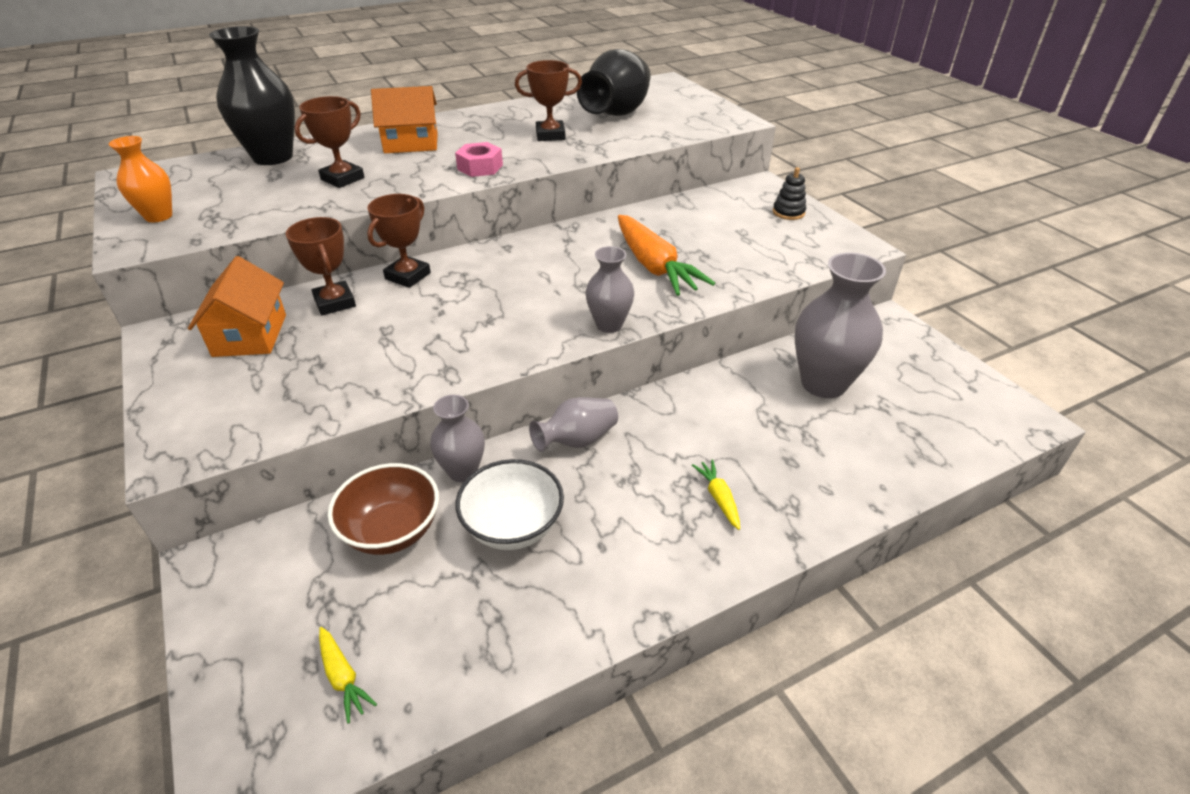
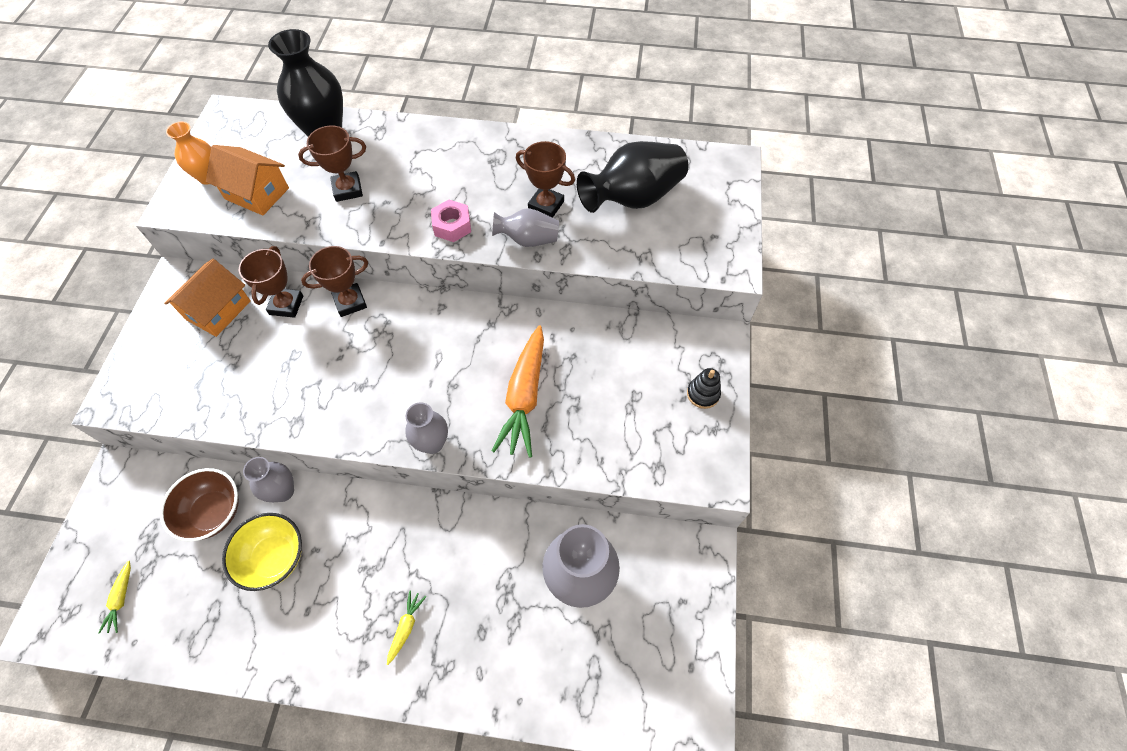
camera: 35 degrees right, 20 degrees up
(411, 143) = (431, 162): orange house -> orange house (257, 193)
(513, 526) = (274, 558): white bowl -> yellow bowl
(577, 440) = (367, 513): grey vase -> grey vase (528, 240)

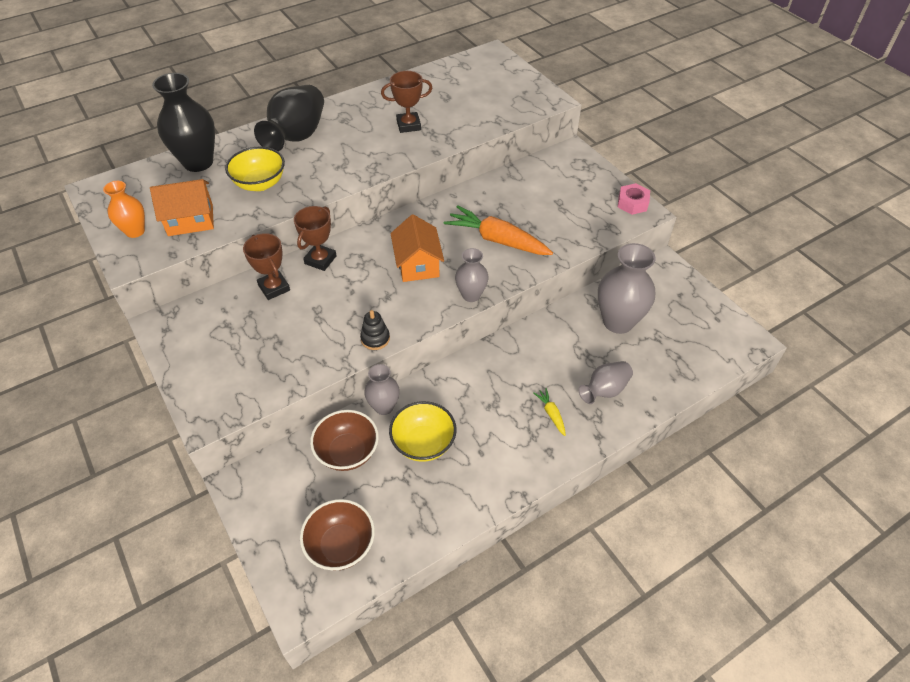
camera: 40 degrees left, 10 degrees down
(121, 599) = (341, 545): yellow carrot -> brown bowl
(218, 310) = (223, 320): orange house -> orange house (418, 264)
(347, 189) = (260, 183): brown trophy -> yellow bowl
(452, 226) = (361, 165): pink nut -> pink nut (632, 203)
(524, 397) = (497, 240): orange carrot -> orange carrot turned 150 degrees clockwise
(528, 240) = (420, 147): grey vase -> grey vase (604, 390)
(633, 198) = (457, 96): black vase -> black vase (297, 136)
(703, 394) = (592, 180): black stacking toy -> black stacking toy (375, 338)

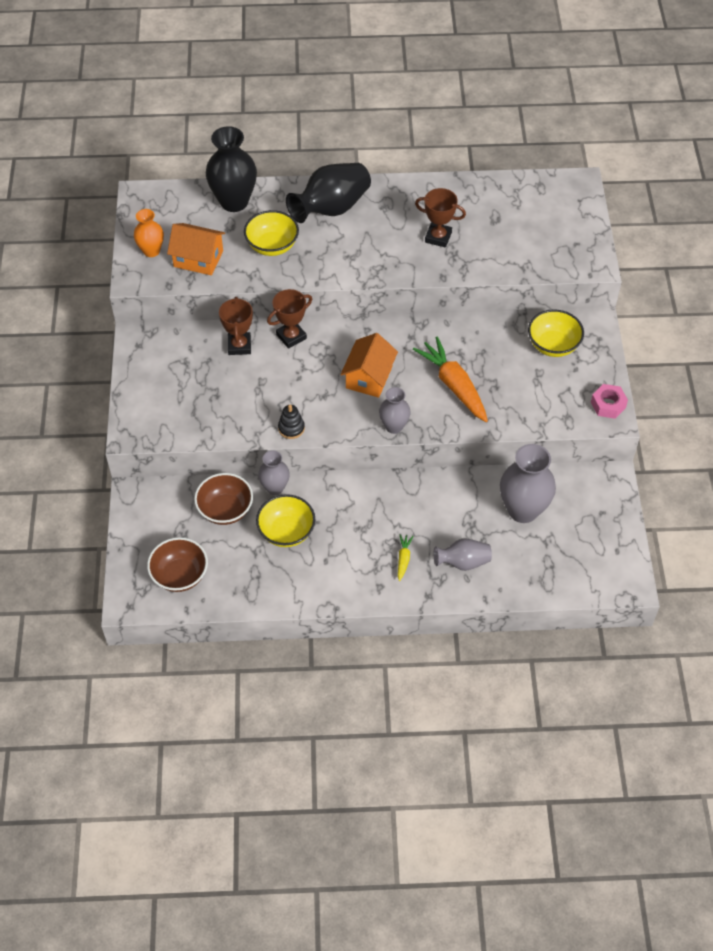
camera: 30 degrees right, 5 degrees up
(553, 178) = (553, 345): none -> yellow bowl

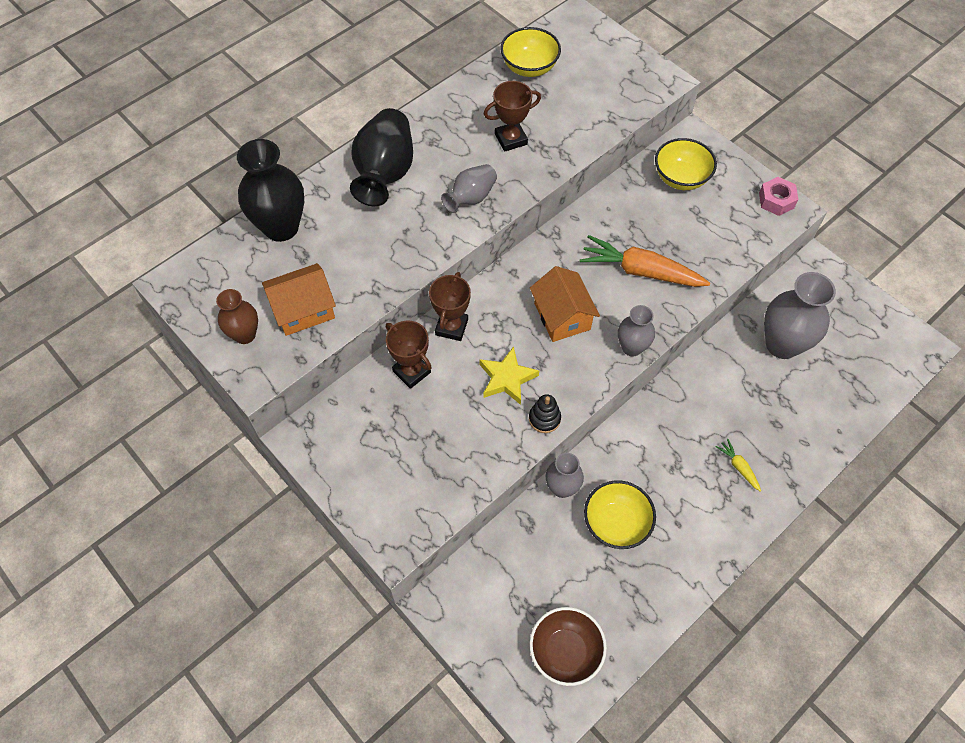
camera: 40 degrees left, 5 degrees up
(151, 251) = (245, 335): orange vase -> brown vase
(225, 510) = (539, 547): brown bowl -> none
(272, 246) = (365, 247): yellow bowl -> yellow bowl (529, 67)
(293, 389) = (507, 378): none -> yellow star
(463, 562) = (787, 430): grey vase -> grey vase (471, 198)

